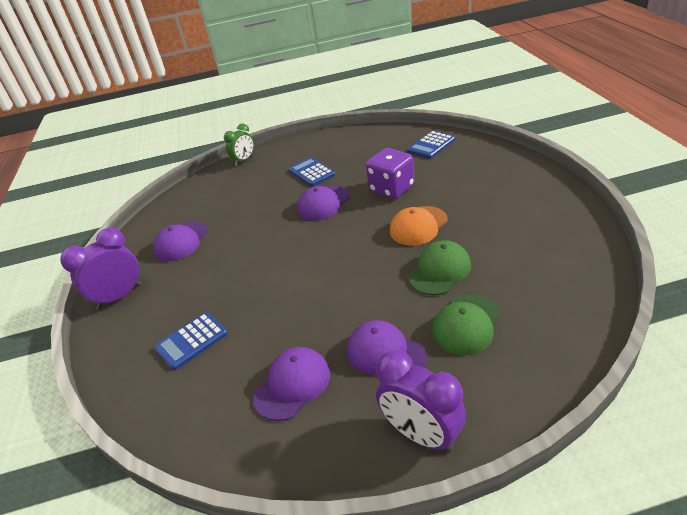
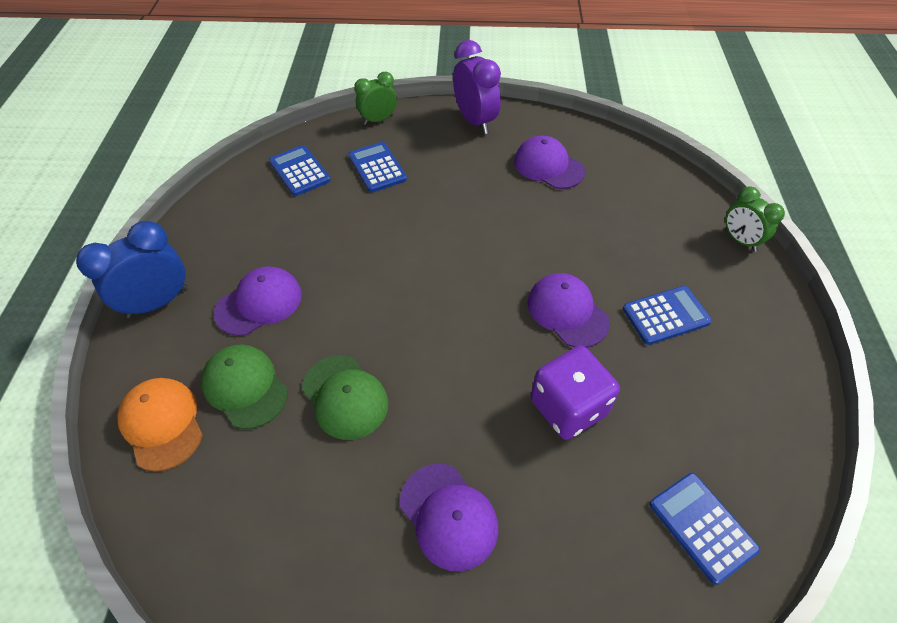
camera: 100 degrees right, 15 degrees up
(112, 368) = (378, 120): none -> green clock
(202, 402) = (300, 171): none -> blue calculator
(292, 385) = (275, 228): purple cap -> purple cap (448, 516)
(418, 226) = (451, 408): orange cap -> orange cap (162, 424)
(421, 434) = (158, 302): purple clock -> blue clock

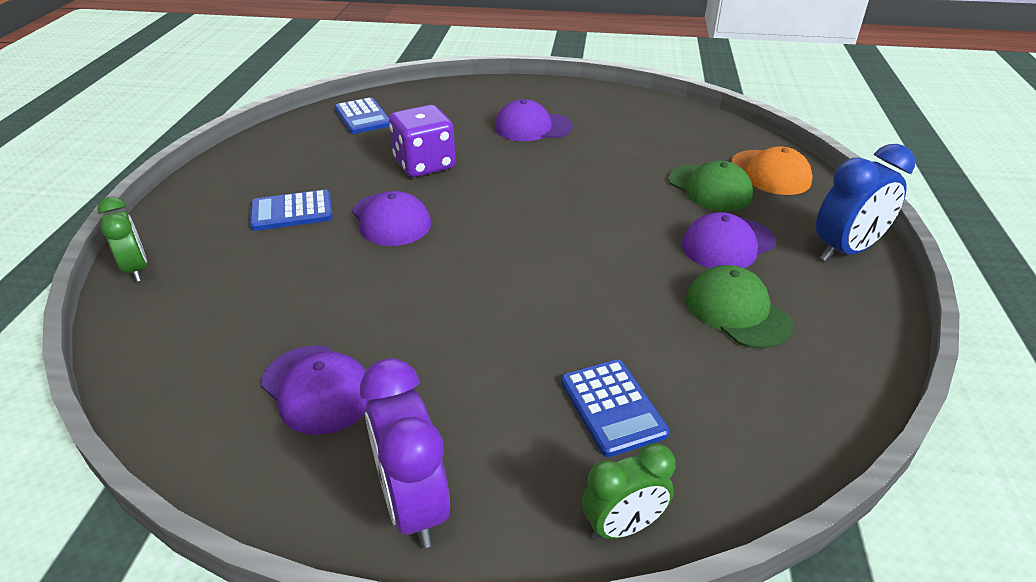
camera: 175 degrees left, 15 degrees down
(300, 171) = (748, 410): blue calculator -> none
(345, 397) = (616, 179): green cap -> green cap (737, 311)
(448, 516) = (532, 127): purple cap -> purple cap turned 60 degrees counterclockwise

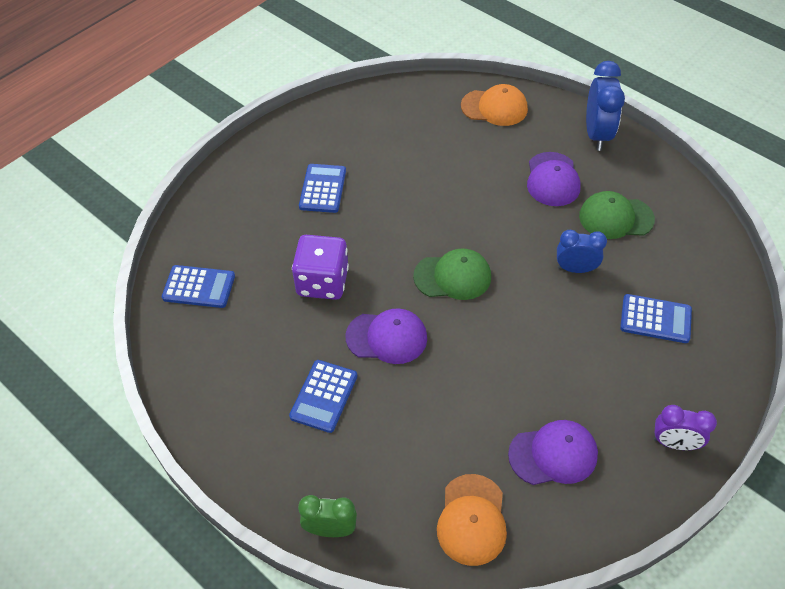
camera: 55 degrees left, 15 degrees up
(189, 357) = (472, 520): none -> orange cap
(413, 505) = (674, 443): purple clock -> purple clock, size x0.65
(532, 127) = (323, 189): purple cap -> blue calculator
(616, 307) = (575, 269): none -> blue clock
(623, 526) = (734, 361): green clock -> none
(710, 188) = (488, 147): green cap -> green cap (453, 276)

